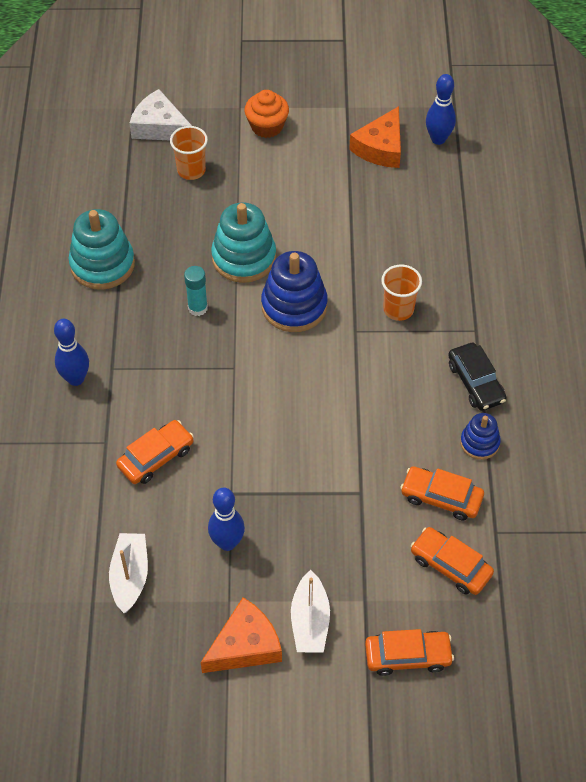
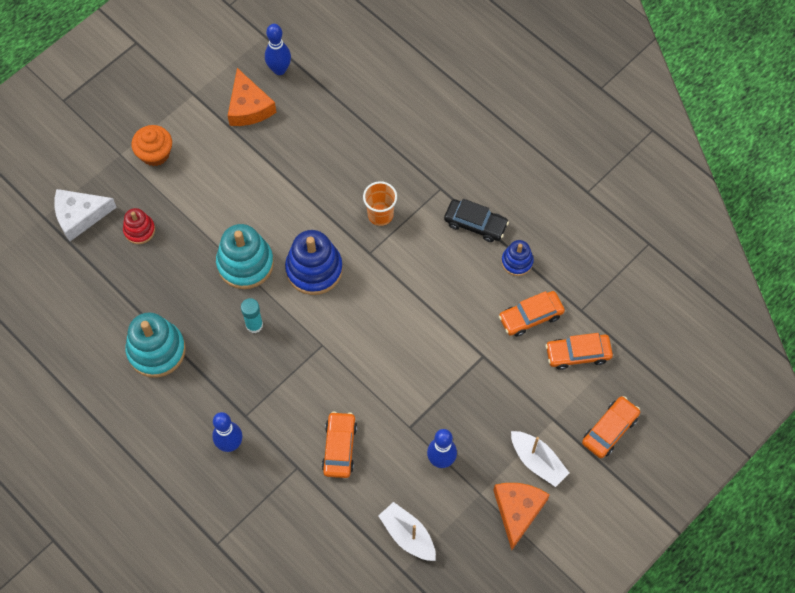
camera: 45 degrees left, 10 degrees up
(191, 170) = (139, 230): orange cup -> red stacking toy

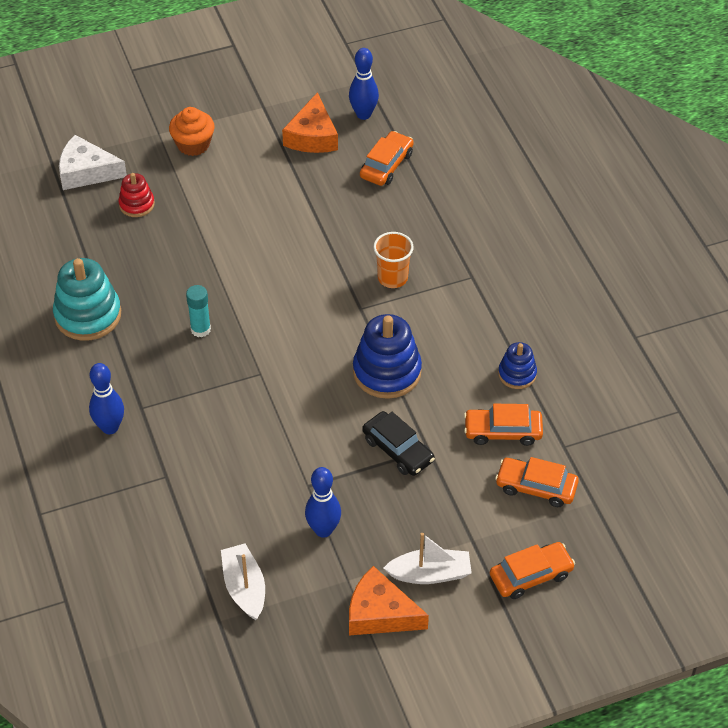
camera: 25 degrees right, 15 degrees down
(245, 263) = (225, 271): turquoise stacking toy -> none
(314, 269) = (293, 302): blue stacking toy -> blue stacking toy (387, 372)
(339, 447) = (221, 475): orange car -> orange car (386, 165)
(475, 224) = (491, 322): black car -> black car (398, 450)
(518, 511) = (380, 613): orange cheese -> orange cheese turned 105 degrees counterclockwise
(537, 461) = (430, 574): white boat -> white boat turned 75 degrees counterclockwise

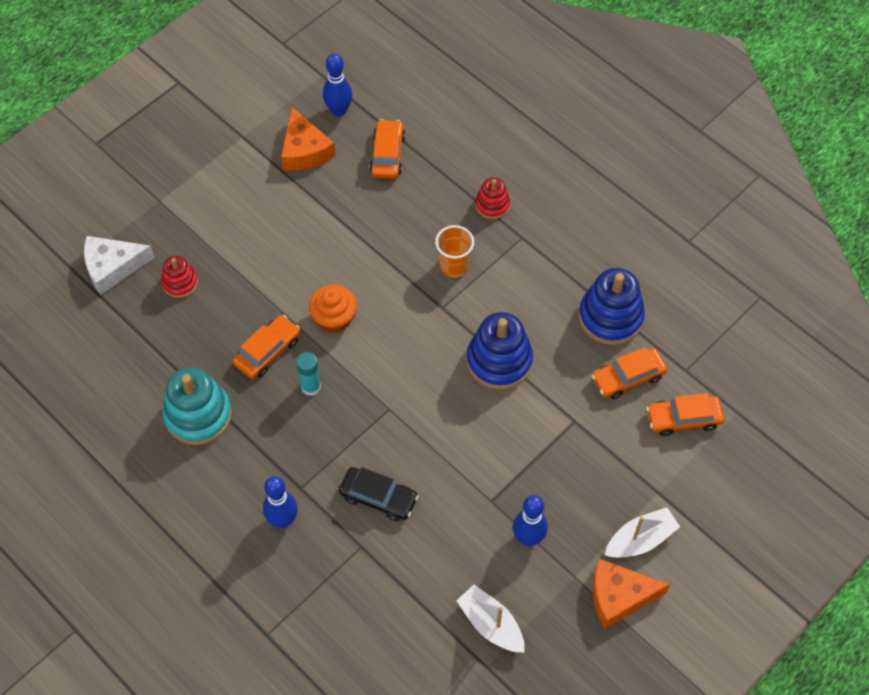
camera: 25 degrees left, 10 degrees up
(193, 144) = (198, 200): orange cupcake -> orange cupcake (334, 318)
(398, 450) = (549, 433): black car -> black car (378, 497)
(460, 240) = (492, 205): none -> red stacking toy
(517, 374) = (610, 317): blue stacking toy -> blue stacking toy, size x1.79
(531, 575) = (723, 504): orange car -> orange car (267, 351)

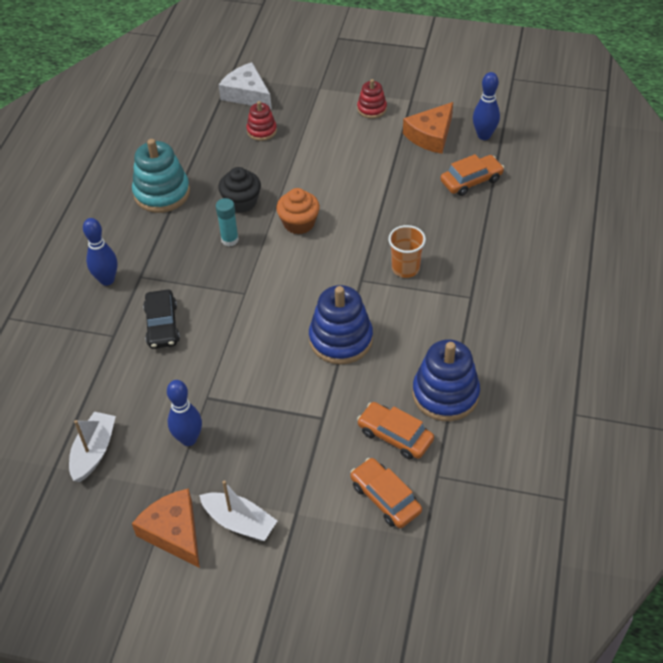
camera: 60 degrees right, 10 degrees down
(267, 351) = (241, 202): orange car -> black cupcake
(492, 205) = (484, 263): red stacking toy -> red stacking toy (372, 109)

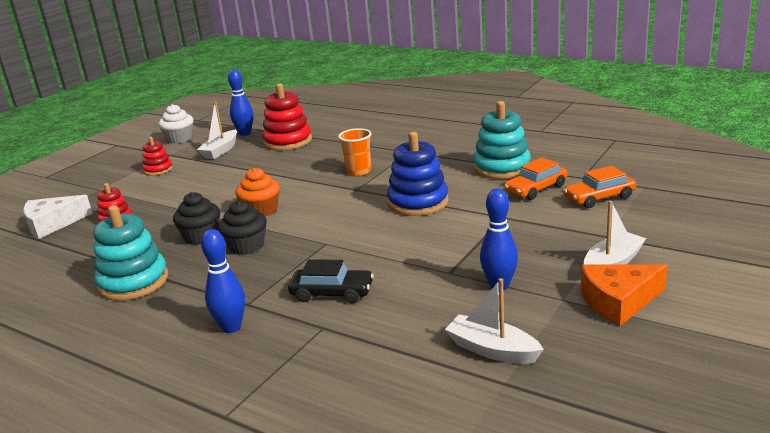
camera: 70 degrees left, 25 degrees down
(230, 240) = (246, 246): turquoise glue stick -> black cupcake
(430, 135) = (220, 151): orange cheese -> white boat
(445, 394) = (502, 168): blue stacking toy -> turquoise stacking toy
(454, 89) = (179, 139): none -> white cupcake
(471, 180) = (288, 141): orange car -> red stacking toy

